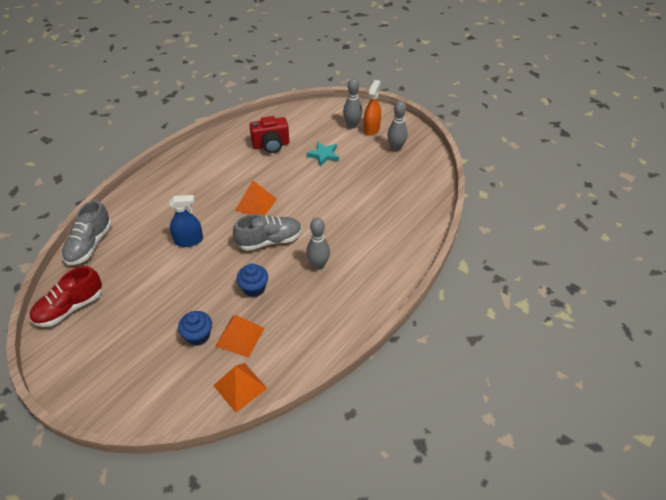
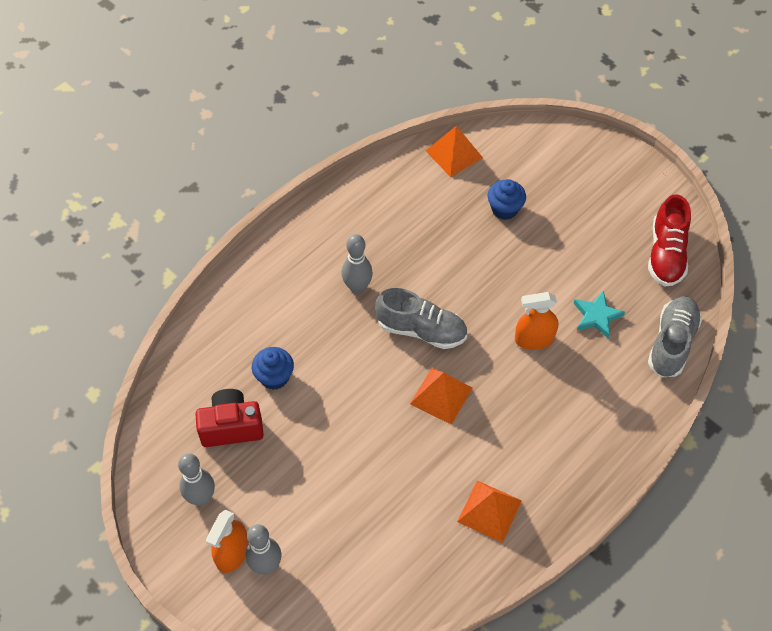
camera: 175 degrees left, 10 degrees up
(70, 308) = (666, 254): red shoe -> red shoe turned 135 degrees clockwise
(189, 240) = (534, 339): blue spray bottle -> orange spray bottle
(240, 337) = (456, 204): orange pyramid -> orange pyramid (489, 511)
(254, 288) = (441, 262): blue cupcake -> blue cupcake (274, 377)
(269, 240) = (421, 330): grey shoe -> grey shoe turned 150 degrees counterclockwise
(271, 145) = (417, 525): red camera -> red camera (231, 427)
(324, 155) = (327, 491): turquoise star -> turquoise star (596, 316)

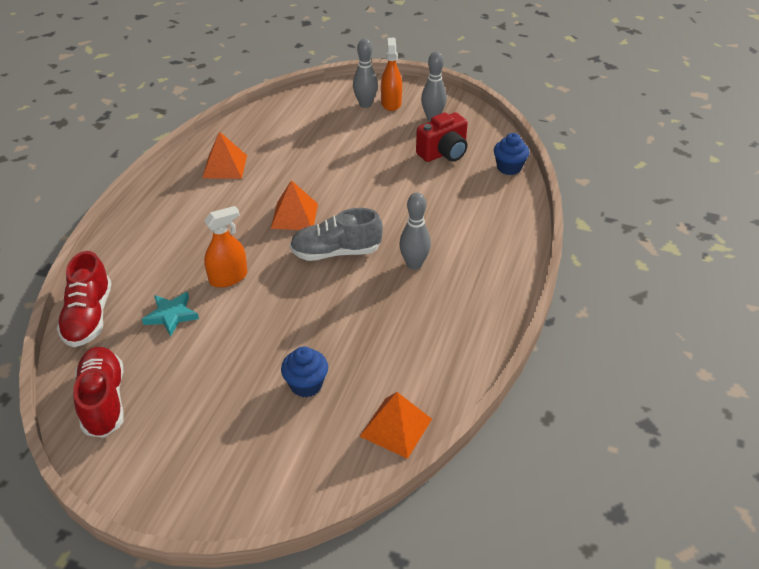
camera: 155 degrees right, 15 degrees down
(274, 377) = (436, 187): blue cupcake -> blue cupcake (509, 167)
(671, 343) = (89, 317): grey shoe -> red shoe

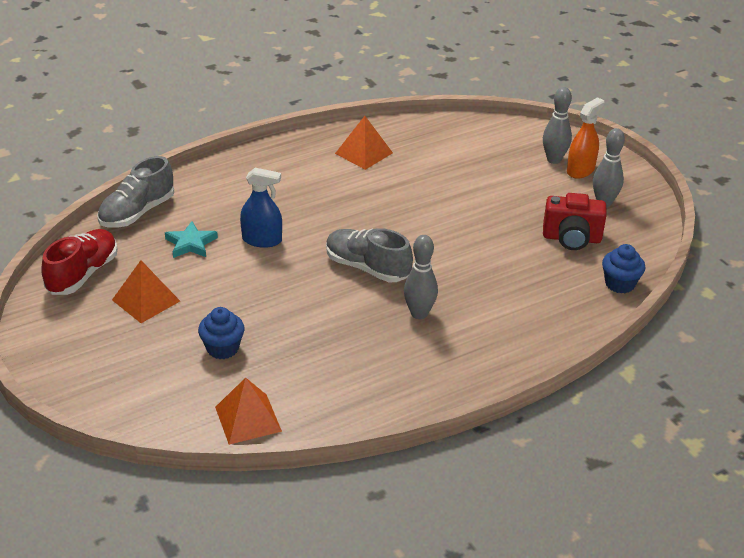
camera: 40 degrees right, 5 degrees down
(89, 317) = (137, 212): red shoe -> grey shoe
(228, 278) = (262, 240): orange spray bottle -> blue spray bottle
(294, 216) = (370, 221): orange pyramid -> orange pyramid (146, 300)

